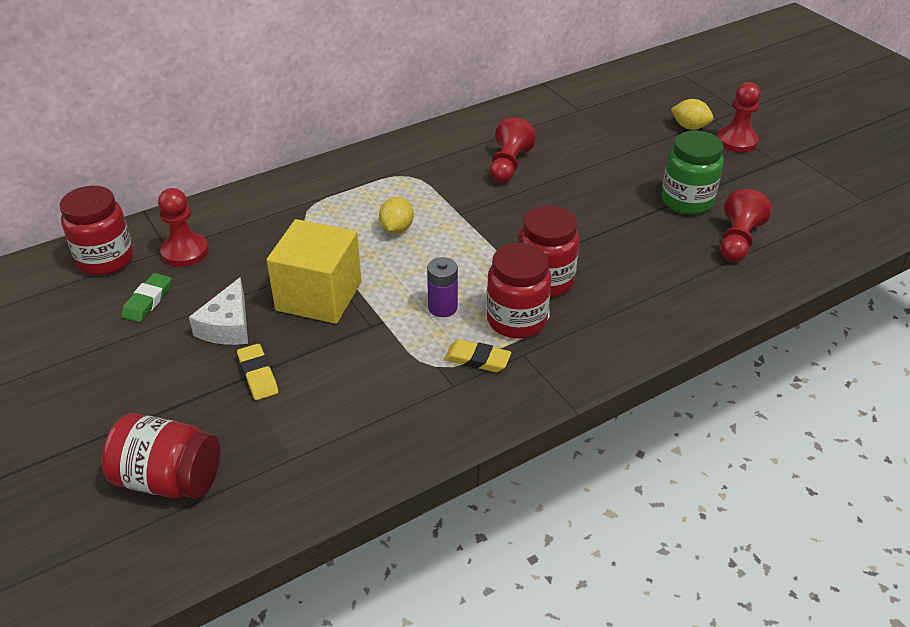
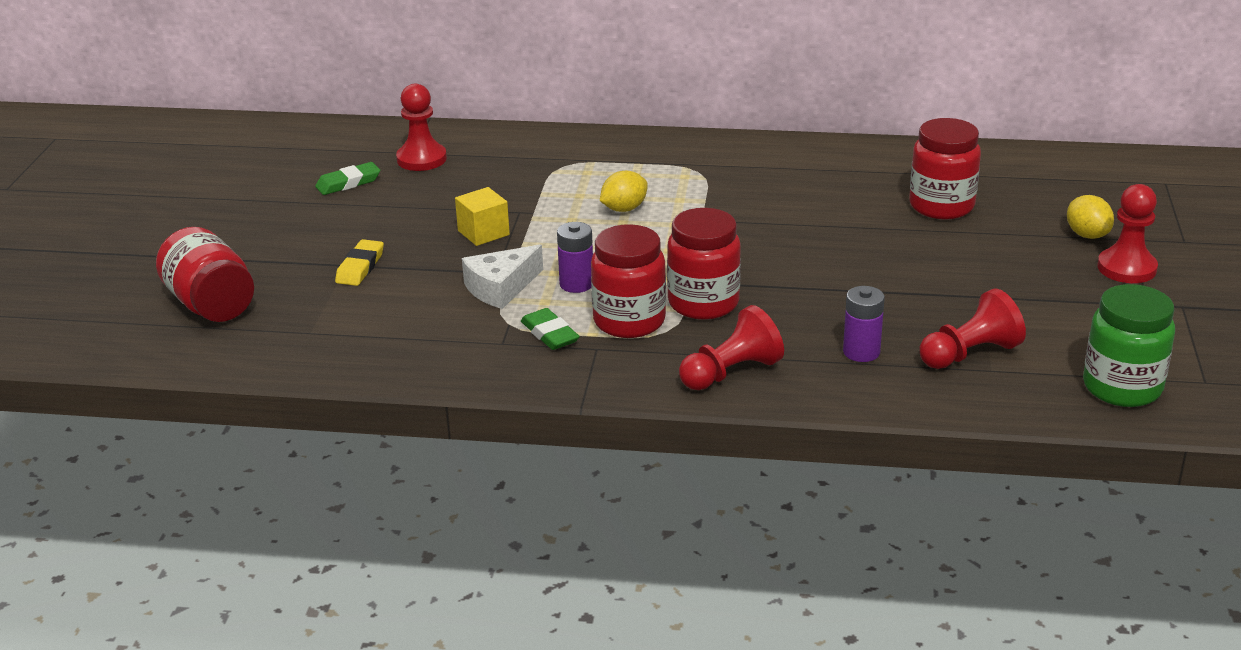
camera: 40 degrees right, 10 degrees down
(106, 260) = (355, 142): red jar -> red jar (941, 206)
(228, 326) = (383, 224): white cheese -> white cheese (501, 288)
(319, 296) = (483, 233): yellow cube -> yellow cube, size x0.52
(477, 359) = (550, 334): yellow eraser -> green eraser
(508, 165) = (814, 197): red pawn -> red pawn (731, 373)
(681, 270) = (861, 352): none -> purple battery
(687, 201) = (967, 298): green jar -> green jar (1122, 387)

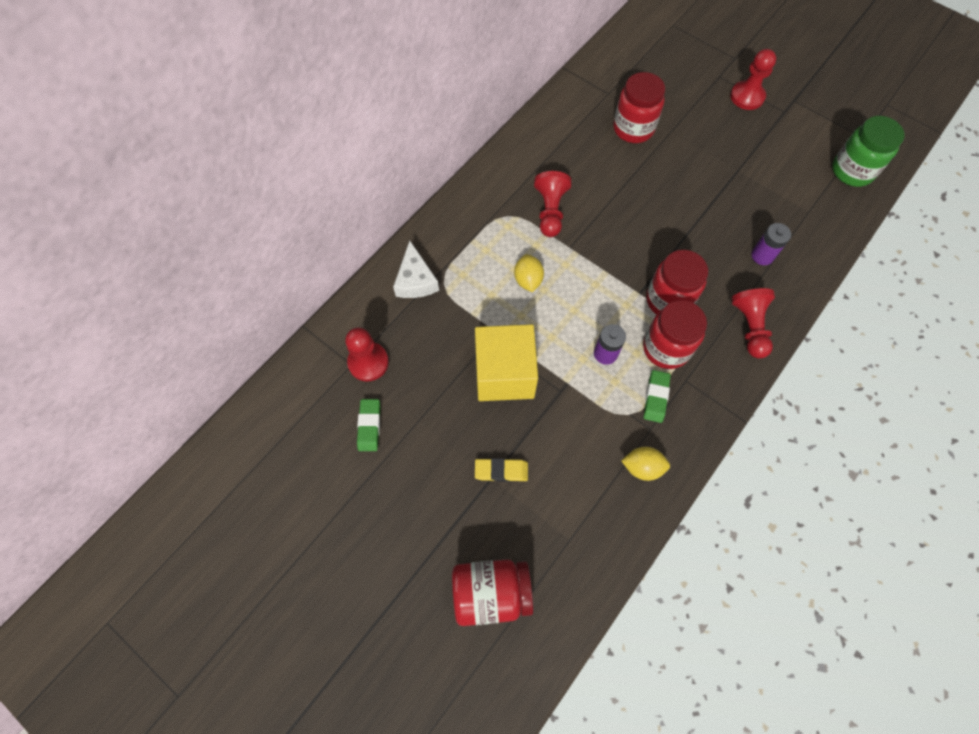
camera: 60 degrees left, 35 degrees up
(360, 267) = (501, 471): yellow eraser -> yellow eraser turned 45 degrees counterclockwise
(483, 233) = (504, 374): yellow cube -> yellow cube, size x1.92
(501, 288) = (583, 398): white cheese -> white cheese (415, 280)
(550, 334) = (656, 397): green eraser -> green eraser turned 75 degrees counterclockwise
(970, 354) = (790, 211): red pawn -> red pawn (550, 211)
(1087, 235) = (704, 90): yellow lemon -> yellow lemon (642, 467)

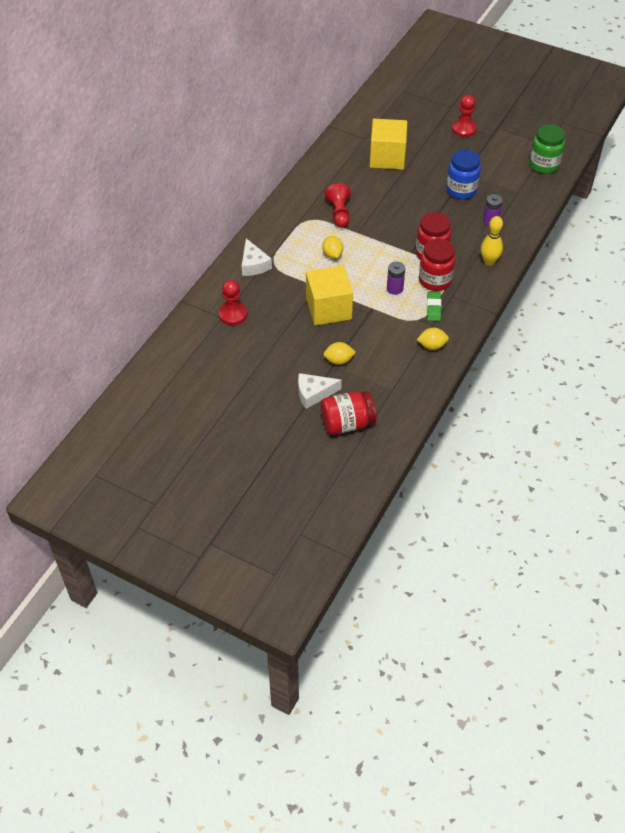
camera: 10 degrees left, 15 degrees down
(369, 426) = (243, 349): green eraser -> none
(453, 526) = (314, 393): none -> white cheese
(501, 471) = (339, 360): yellow eraser -> yellow lemon
(633, 128) = (387, 157): red jar -> yellow cube
(728, 197) = (461, 190): none -> blue jar
(750, 327) = (489, 262): red pawn -> yellow bowling pin

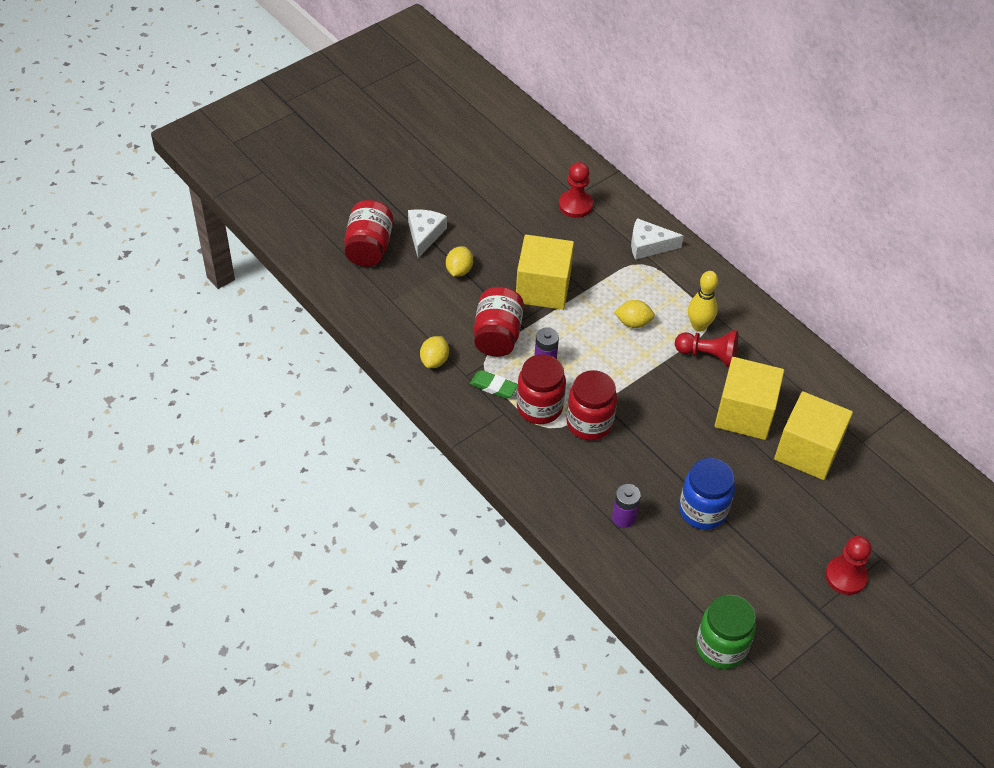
camera: 110 degrees right, 0 degrees up
(376, 188) = (744, 413): none -> yellow cube
(387, 319) = (497, 335): none -> red jar
(489, 262) = (545, 480): yellow bowling pin -> yellow bowling pin (699, 326)

